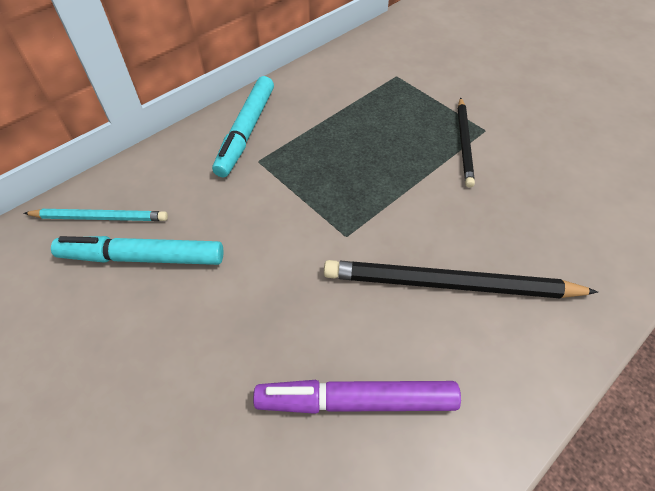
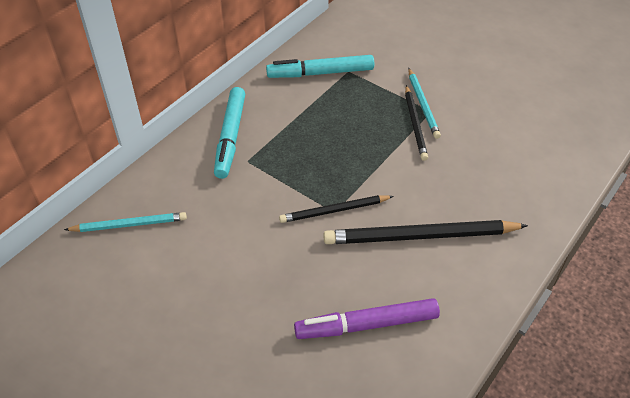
camera: 10 degrees left, 5 degrees down
(142, 257) = (176, 250): turquoise marker -> turquoise marker (320, 73)
(346, 235) = (334, 211): none -> black pencil
(477, 122) = (423, 105): none -> turquoise pencil

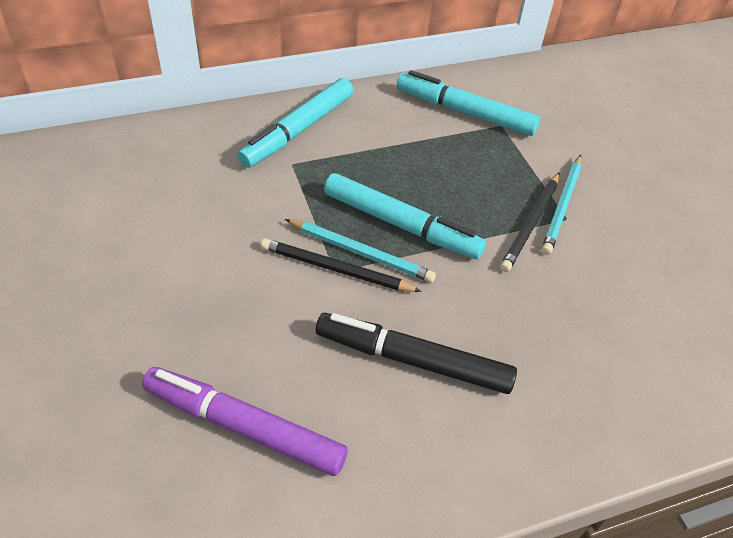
camera: 30 degrees right, 0 degrees up
(129, 224) = (110, 164): turquoise pencil -> turquoise pencil (361, 253)
(346, 164) = (401, 225): none -> turquoise marker
(420, 236) = (413, 360): black pencil -> black marker

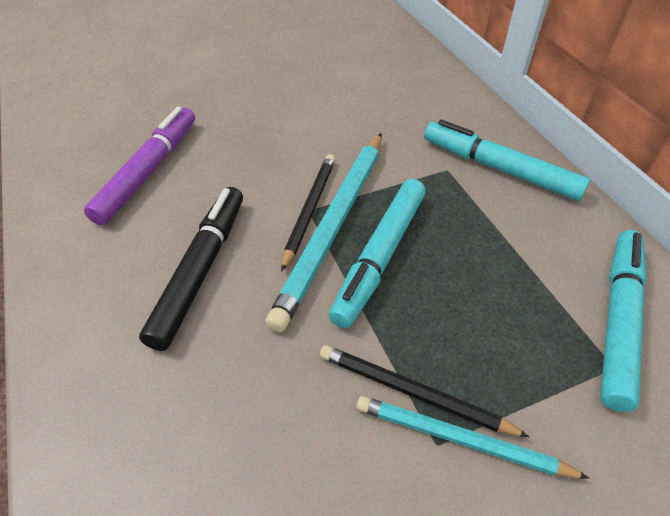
camera: 90 degrees right, 0 degrees up
(361, 253) = (334, 226): turquoise pencil -> turquoise pencil, size x1.69

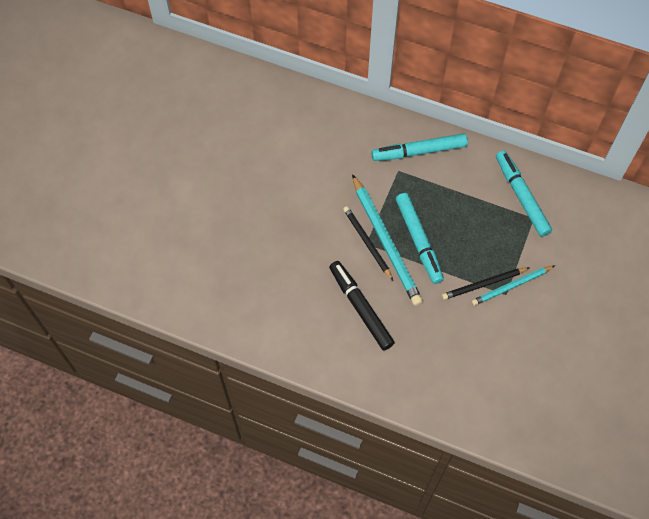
camera: 45 degrees left, 15 degrees up
(149, 171) = (272, 285): purple marker -> none

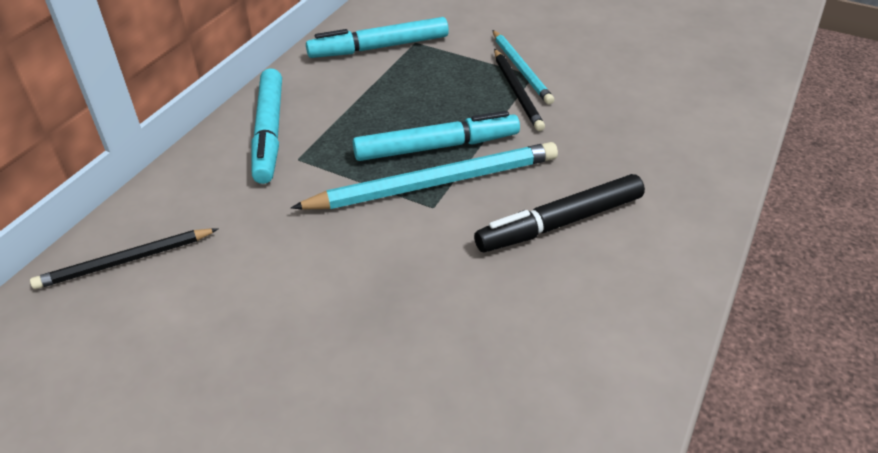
camera: 85 degrees left, 20 degrees down
(367, 243) = (432, 206): black pencil -> black pencil (125, 261)

